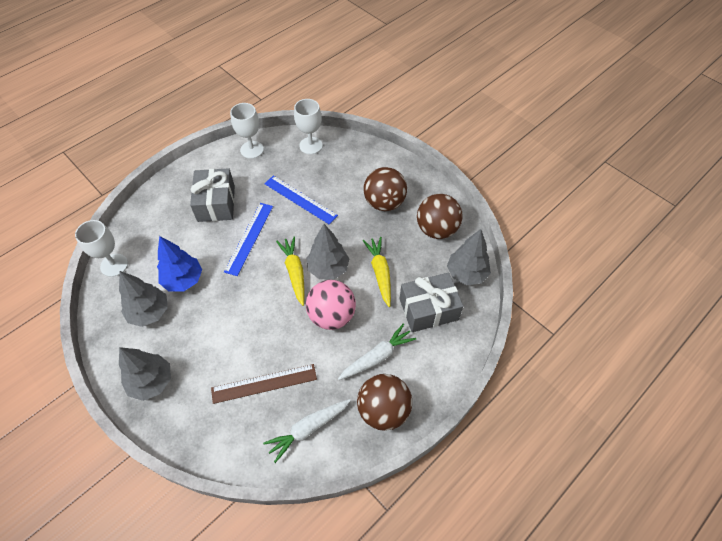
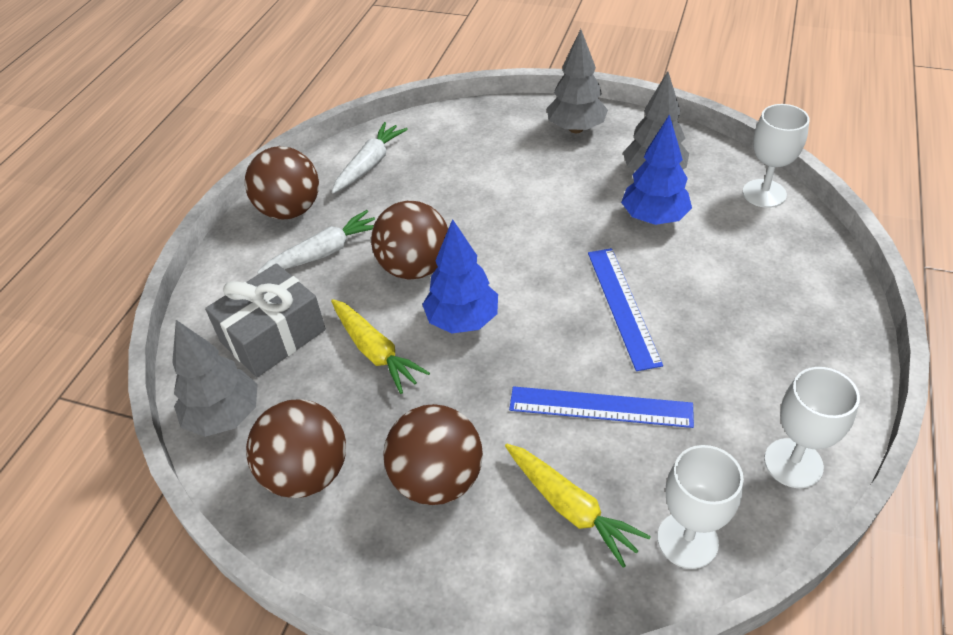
camera: 155 degrees right, 10 degrees down
(216, 203) = (733, 330): grey gift -> none
(264, 384) = (449, 175): brown ruler -> none
(294, 272) = (510, 293): yellow carrot -> yellow carrot (570, 507)
(328, 269) = (462, 320): grey tree -> blue tree
(331, 316) = (414, 268): pink ball -> brown ball
(377, 357) = (324, 252): white carrot -> white carrot turned 150 degrees counterclockwise

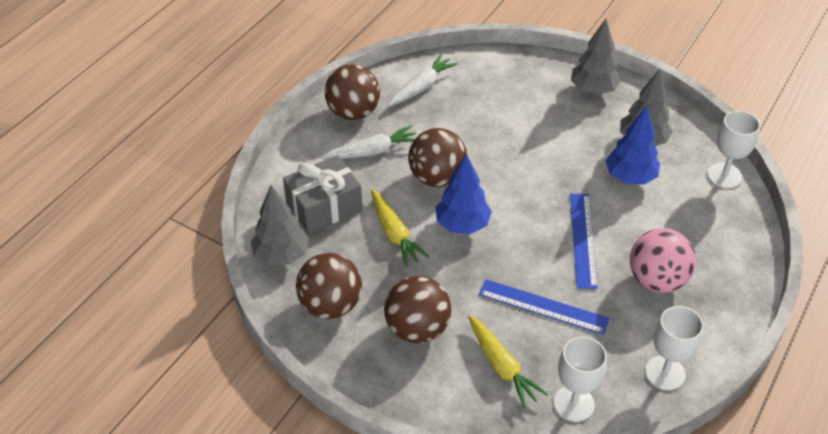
camera: 10 degrees right, 0 degrees up
(733, 338) = (656, 280): none -> pink ball

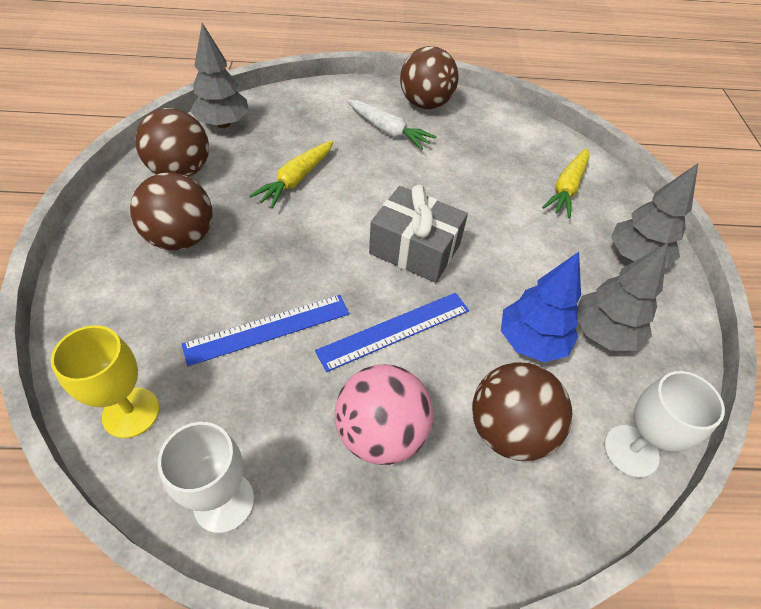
camera: 55 degrees right, 5 degrees up
(324, 206) = (298, 127): grey gift -> grey gift (415, 249)
(422, 87) = (499, 132): white carrot -> none
(437, 178) = (391, 182): brown ball -> brown ball (509, 430)
(462, 225) = (342, 222): blue tree -> none
(502, 366) = (161, 323): yellow carrot -> yellow carrot (567, 188)
(543, 306) = (268, 329): blue ruler -> blue ruler turned 75 degrees clockwise
(573, 403) = (131, 412): white goblet -> yellow goblet

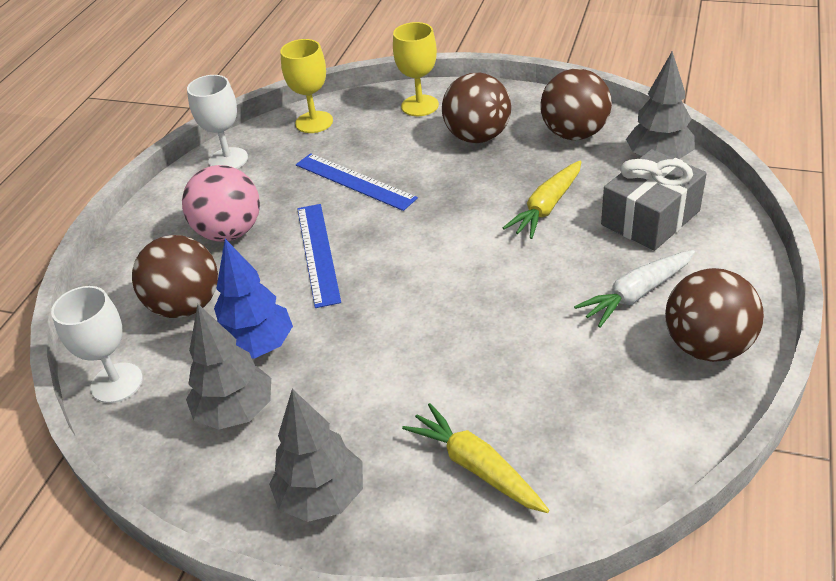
camera: 115 degrees right, 10 degrees down
(106, 300) = (420, 106): none -> yellow goblet
(268, 329) = (354, 181): blue ruler -> blue ruler turned 45 degrees counterclockwise
(296, 180) = (546, 207): yellow carrot -> yellow carrot turned 105 degrees counterclockwise
(415, 249) = (412, 283): grey gift -> grey gift (650, 218)

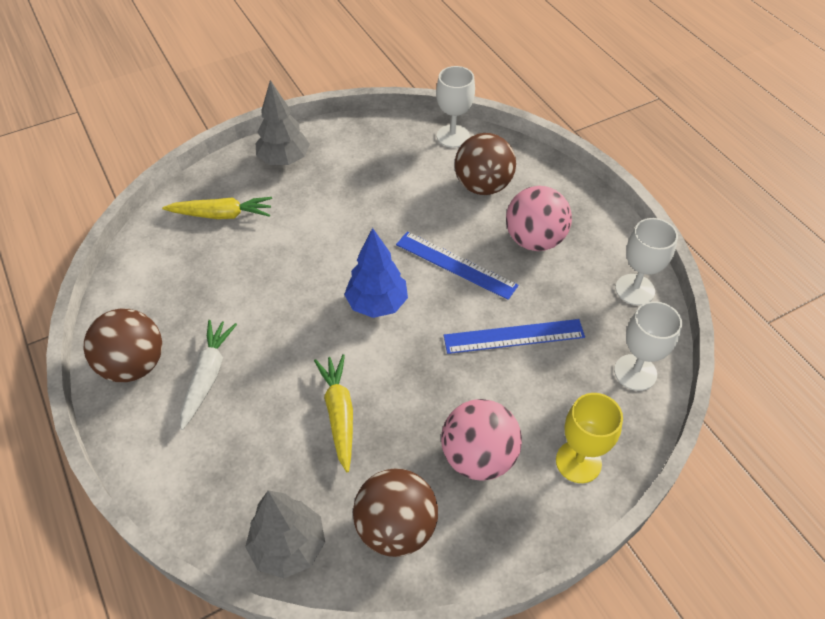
camera: 130 degrees right, 10 degrees up
(235, 412) = (373, 162): grey tree -> none
(257, 347) = (408, 193): blue tree -> blue tree (377, 304)
(314, 122) = (635, 372): yellow goblet -> white goblet
(477, 137) = (478, 457): brown ball -> pink ball
(650, 218) = (246, 460): grey gift -> none

